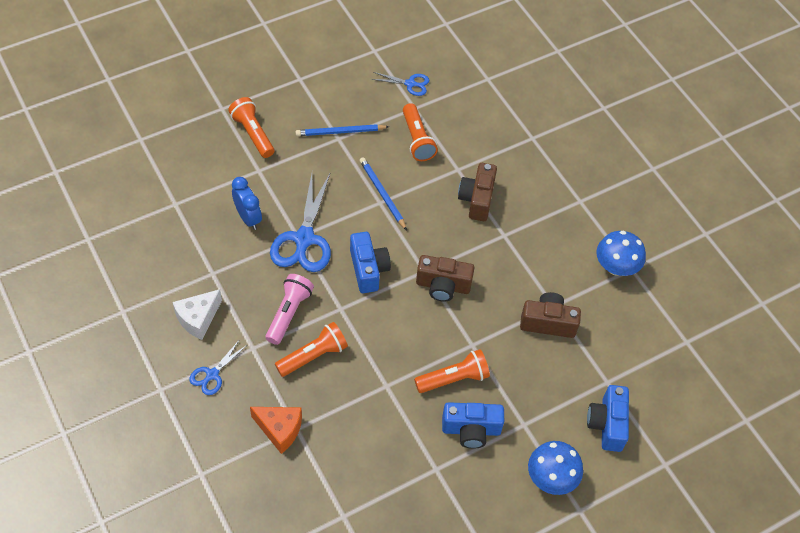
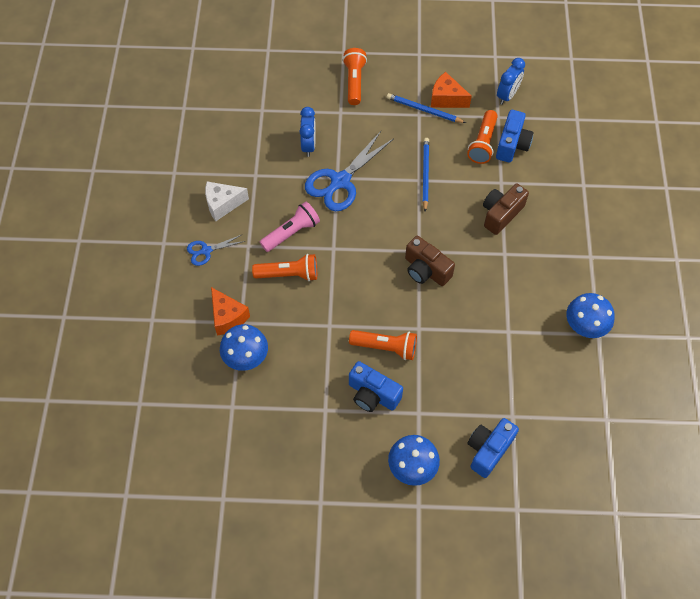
camera: 35 degrees right, 5 degrees up
(325, 460) = (246, 357): none -> blue mushroom
(354, 111) = (446, 99): none -> orange cheese
(368, 269) = (374, 228): blue camera -> blue camera (512, 145)
(410, 84) = (507, 95): blue scissors -> blue clock
(548, 323) = (493, 342): brown camera -> none

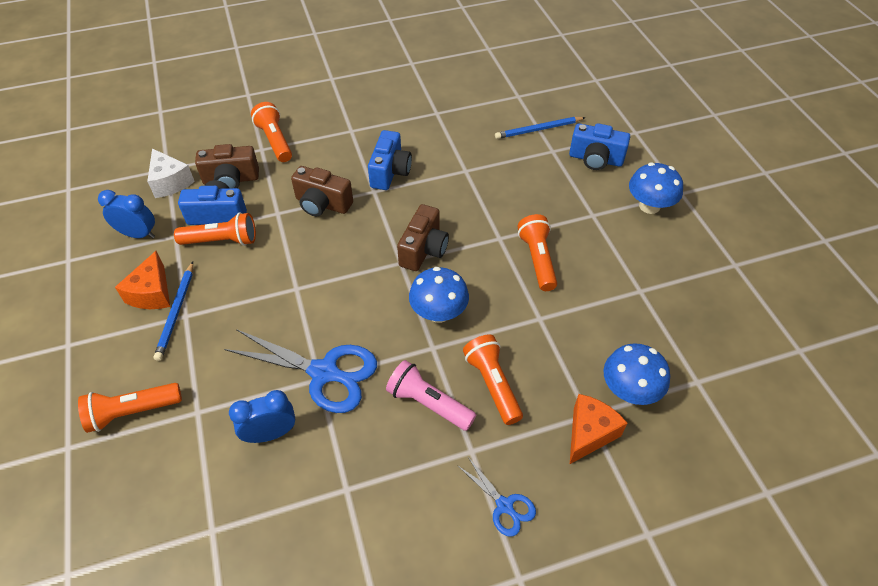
camera: 110 degrees left, 10 degrees down
(223, 204) = (415, 516): white cheese -> white cheese (170, 182)
(373, 394) = (597, 255): blue camera -> blue camera (390, 172)
(425, 174) = (285, 284): blue pencil -> blue pencil (538, 129)
(550, 158) = (231, 180): none -> brown camera
(585, 326) = (432, 122): blue mushroom -> blue mushroom (438, 313)
(592, 196) = (275, 141): none -> orange flashlight

